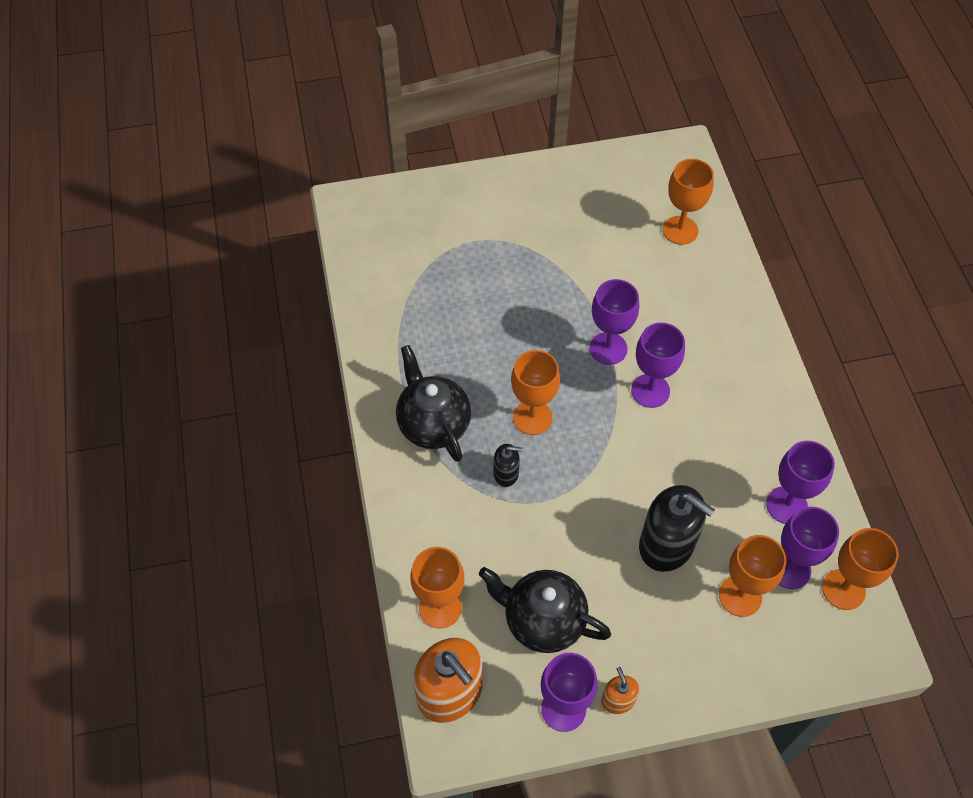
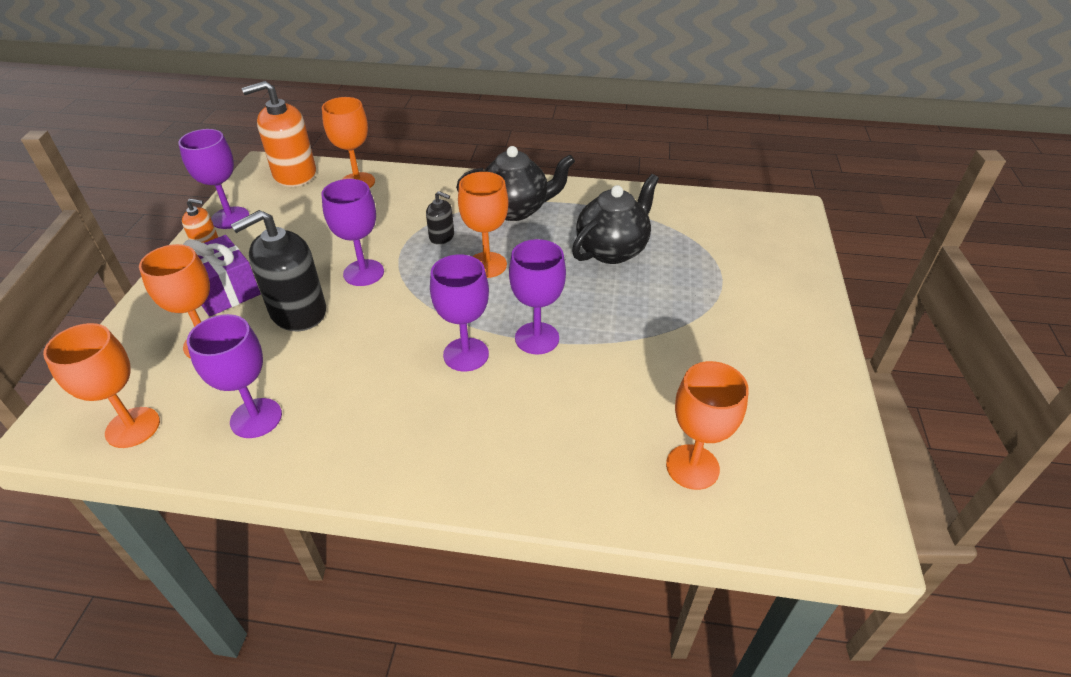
camera: 110 degrees right, 15 degrees down
(506, 473) = (442, 237): black soap dispenser -> black soap dispenser turned 90 degrees counterclockwise
(543, 620) = (302, 225): black teapot -> black teapot (612, 250)
(673, 629) = (224, 291): none -> purple gift
(789, 569) = (194, 391): purple goblet -> purple goblet (363, 273)

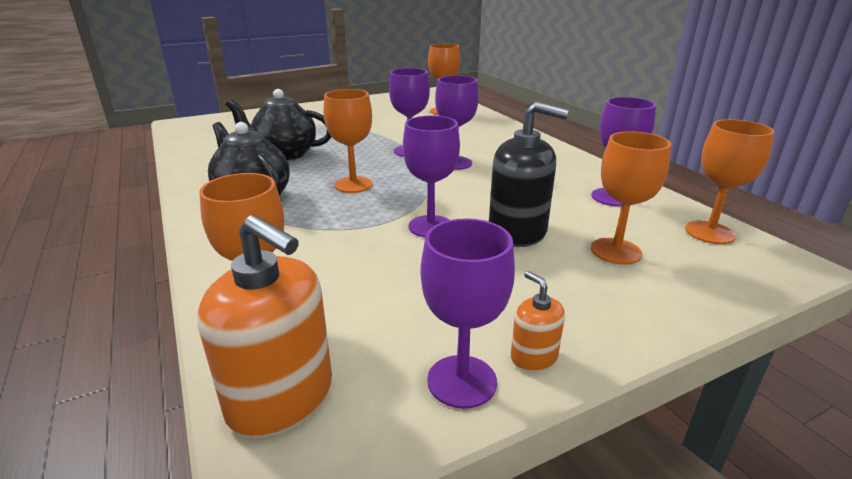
camera: 125 degrees left, 15 degrees down
(224, 291) = (563, 284): purple gift -> none
(442, 237) = (333, 214): black soap dispenser -> none

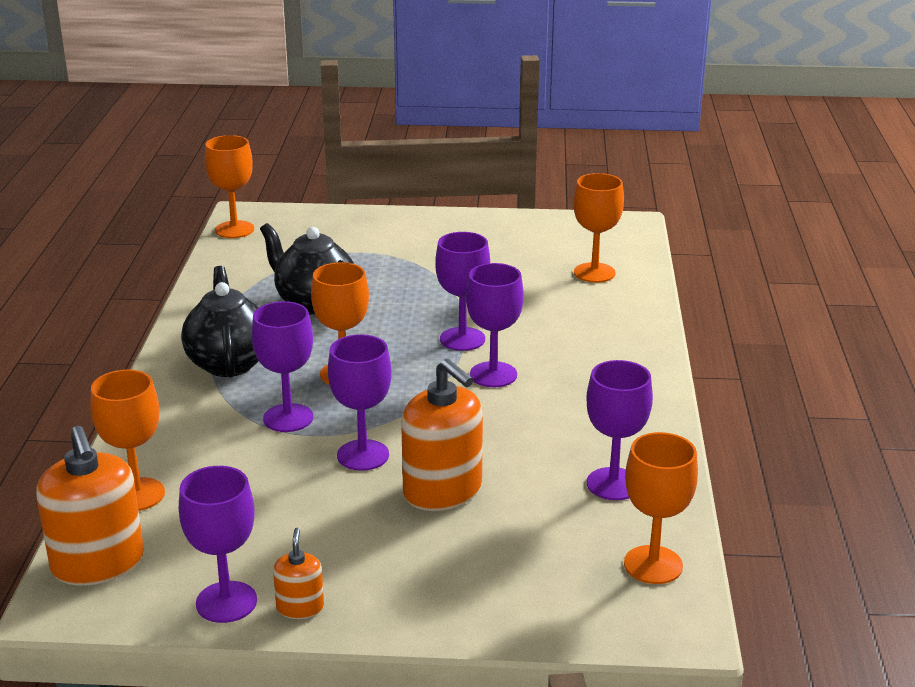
camera: 30 degrees right, 0 degrees up
(342, 219) = (288, 418): none -> purple goblet
(517, 231) = (442, 491): black soap dispenser -> orange soap dispenser
(616, 251) = (511, 547): orange goblet -> orange goblet (234, 229)

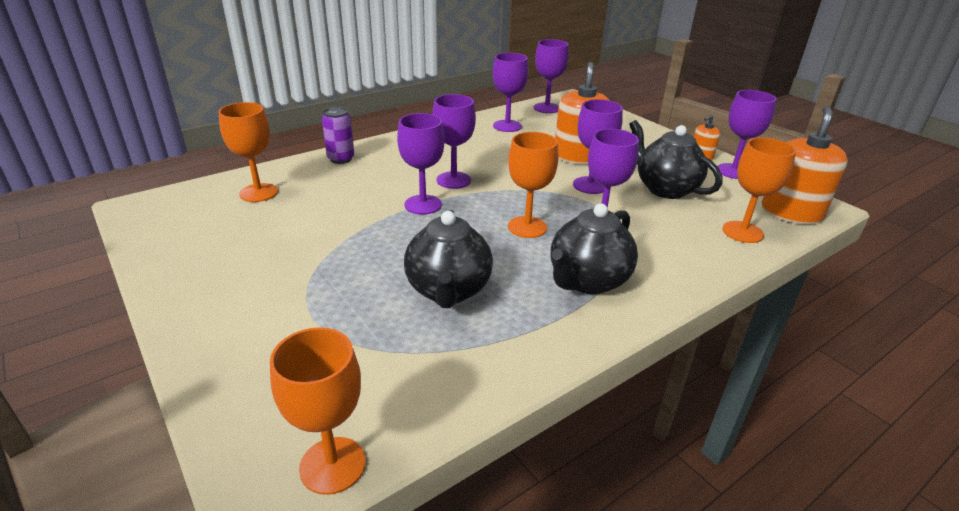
camera: 130 degrees left, 5 degrees up
(278, 505) = (665, 189): none -> black teapot
(632, 330) = (341, 159): none -> purple can
(653, 565) = (546, 108): orange goblet -> purple goblet

